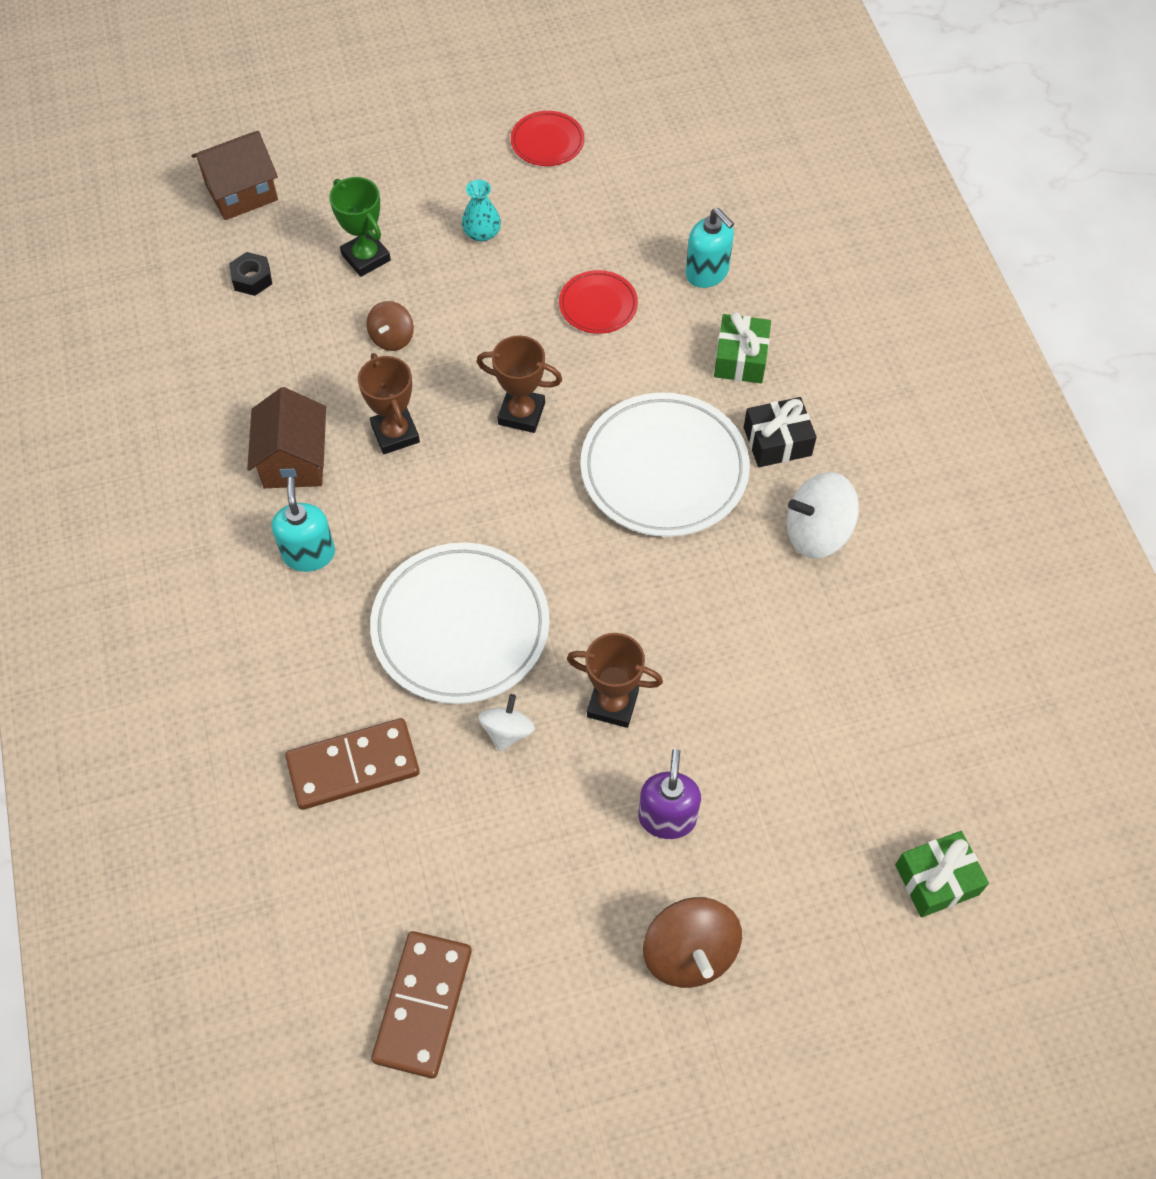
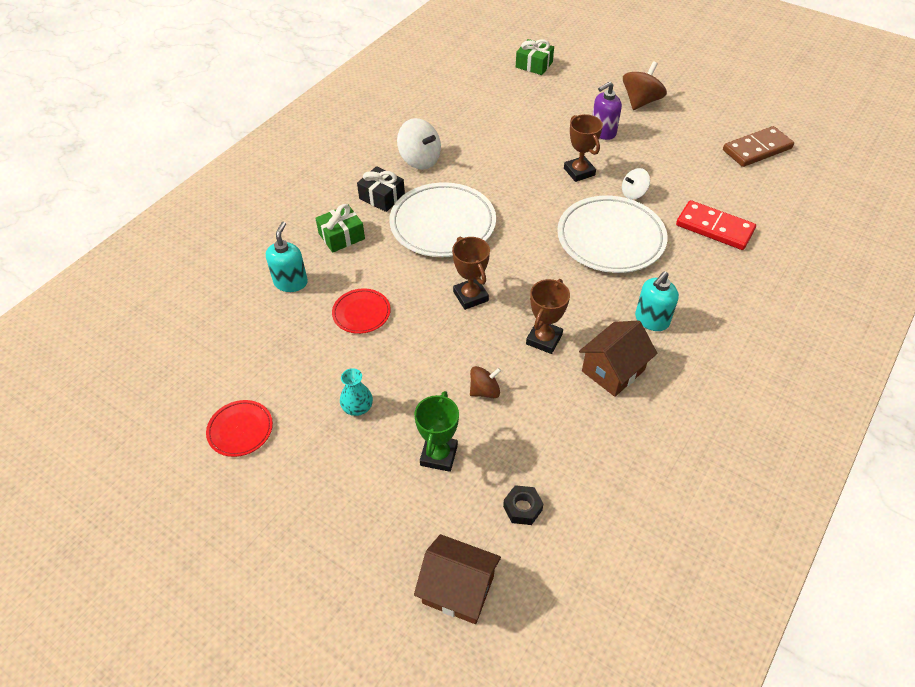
camera: 130 degrees left, 10 degrees down
(353, 766) = (714, 228): brown domino -> red domino

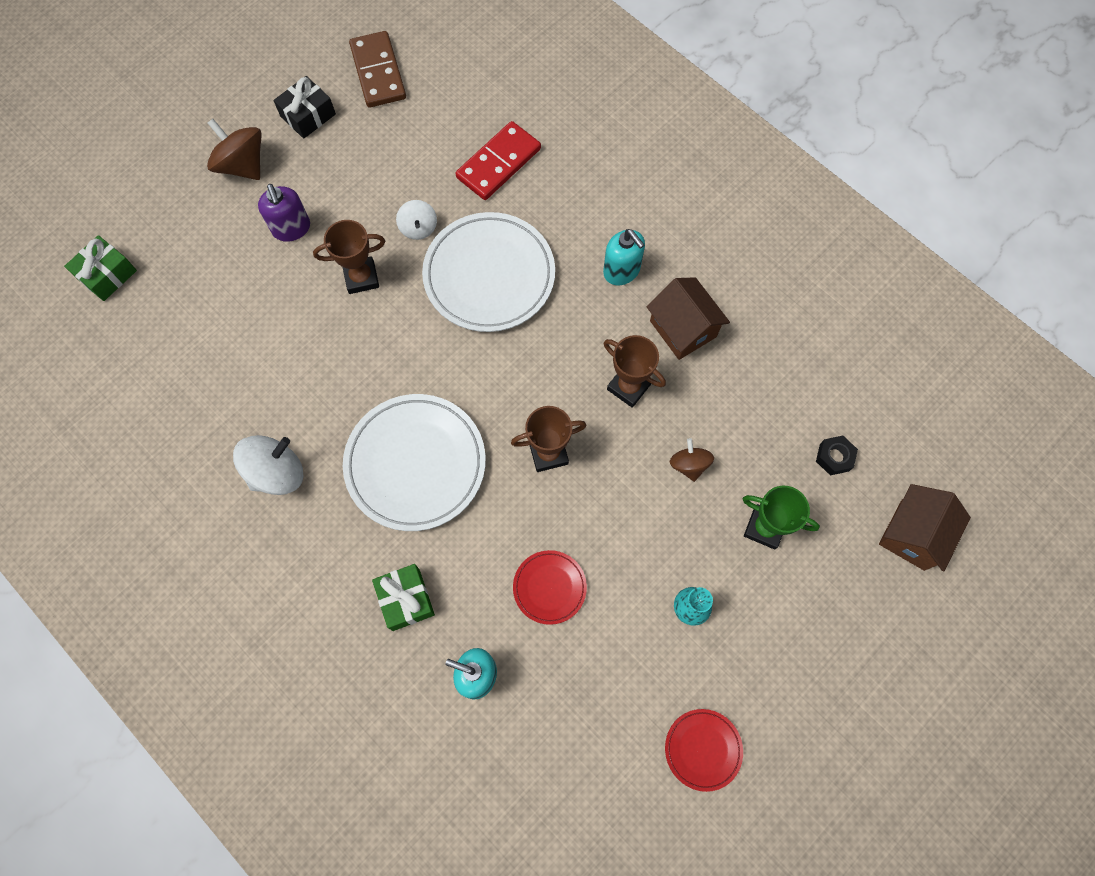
camera: 80 degrees left, 20 degrees up
(382, 197) = (341, 535): black gift -> black gift (308, 115)

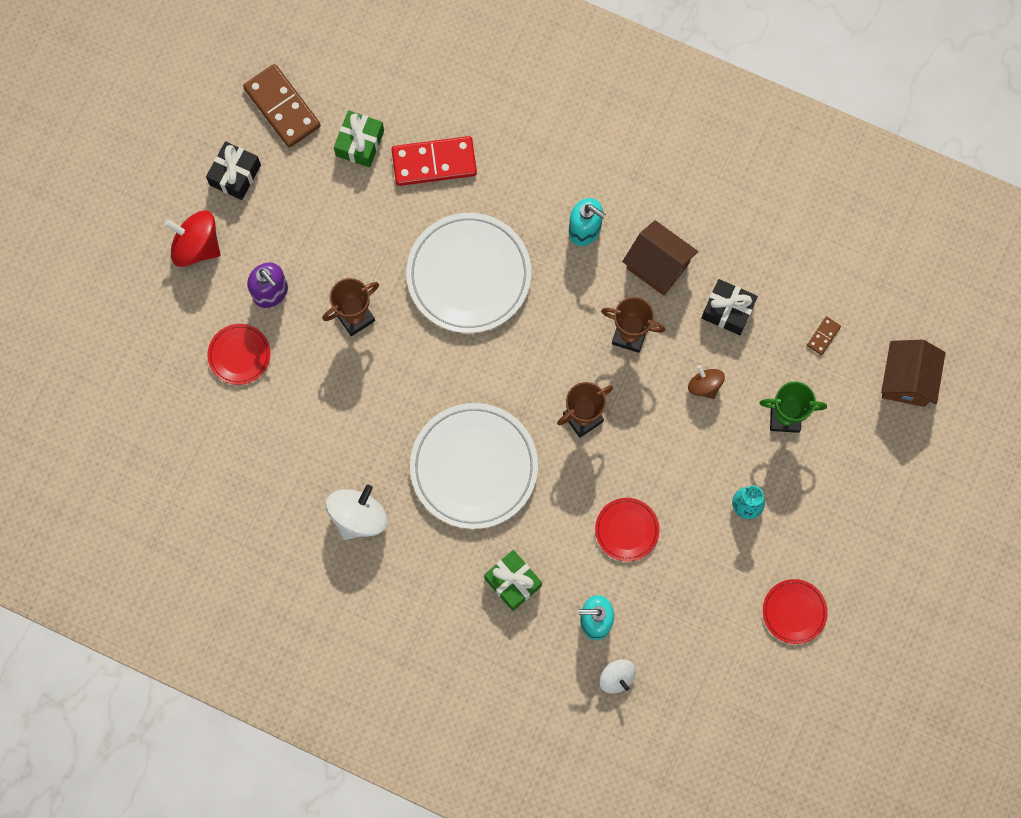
camera: 20 degrees left, 5 degrees up
(107, 275) = (122, 395): green gift -> green gift (360, 143)
(234, 275) = (239, 355): none -> red plate
(242, 165) = (196, 246): brown spinning top -> red spinning top
(418, 228) = (386, 252): white spinning top -> white spinning top (616, 677)
(499, 163) = (434, 163): red domino -> red domino turned 60 degrees clockwise
(740, 397) = (728, 310): none -> black gift
(834, 457) = (823, 336): black nut -> brown domino

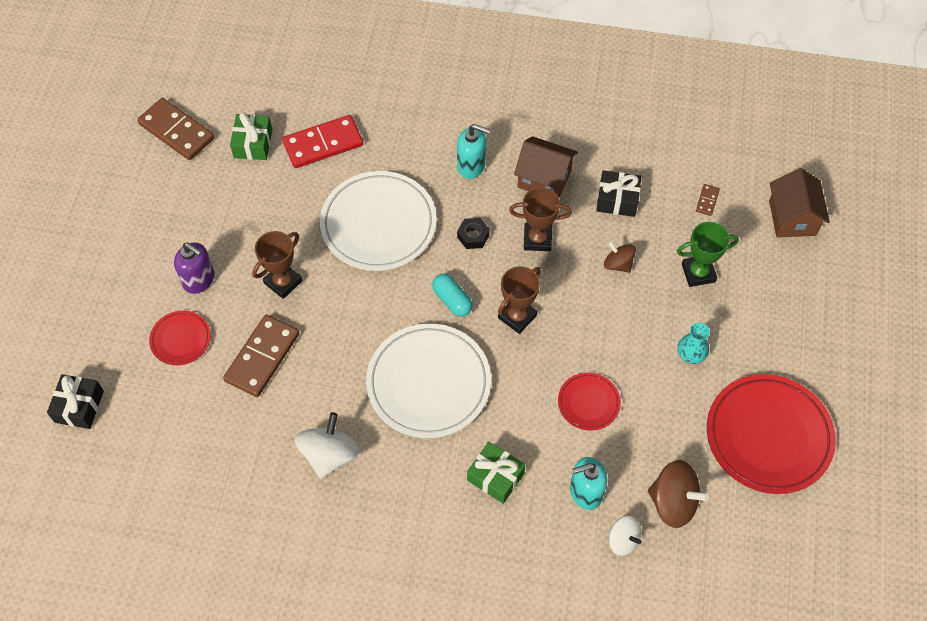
camera: 15 degrees left, 15 degrees down
(196, 246) = (121, 257): red spinning top -> none
(235, 175) = (145, 192): black gift -> black gift (79, 406)
(316, 396) = (262, 357): none -> brown domino
(522, 382) = (452, 300): none -> turquoise capsule
(563, 314) = (473, 236): none -> black nut
(677, 653) = (673, 502): none -> brown spinning top
(794, 612) = (768, 436): red plate -> red plate, size x2.00

